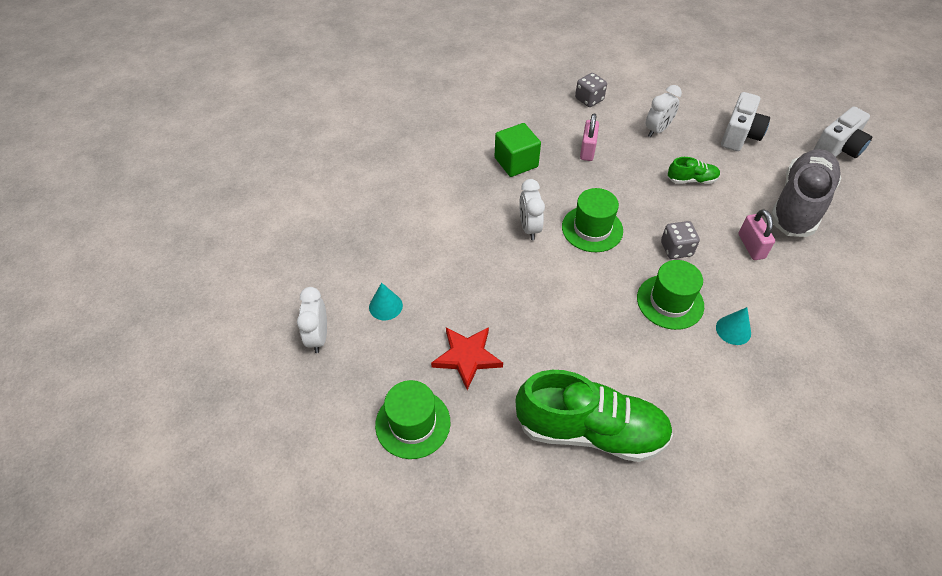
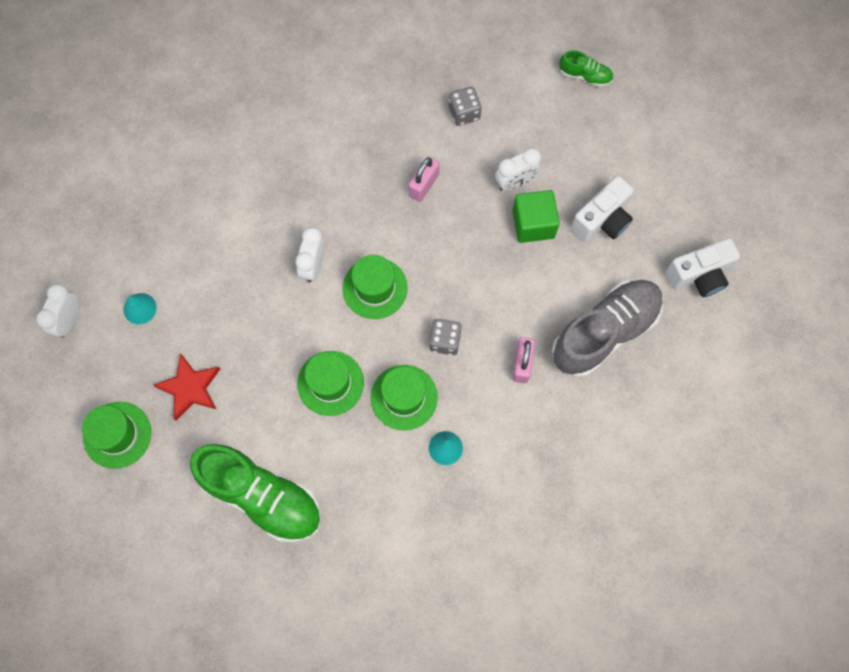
camera: 20 degrees right, 20 degrees up
(516, 162) = (340, 177): green cube -> green cube (533, 224)
(597, 311) = (330, 383): none -> green hat
(691, 180) = (512, 262): green shoe -> green shoe (585, 76)

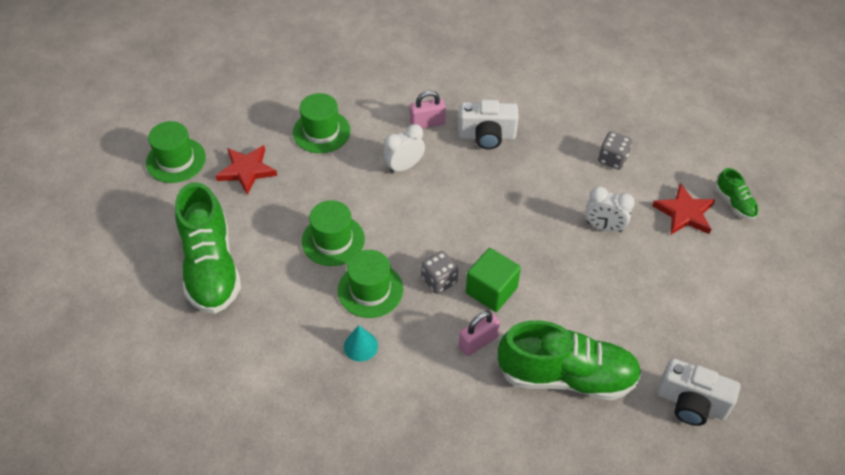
camera: 45 degrees right, 20 degrees down
(69, 320) = (227, 82): white clock -> none
(140, 308) = (272, 107): turquoise cone -> none
(375, 288) = (429, 210): green hat -> green hat (321, 132)
(424, 185) = (534, 179): pink padlock -> pink padlock (427, 123)
(533, 224) = (589, 262): green cube -> green cube (491, 290)
(559, 117) = (684, 213): none -> red star
(602, 220) = (648, 302): white camera -> white camera (487, 136)
(605, 332) = (566, 376): grey shoe -> green shoe

